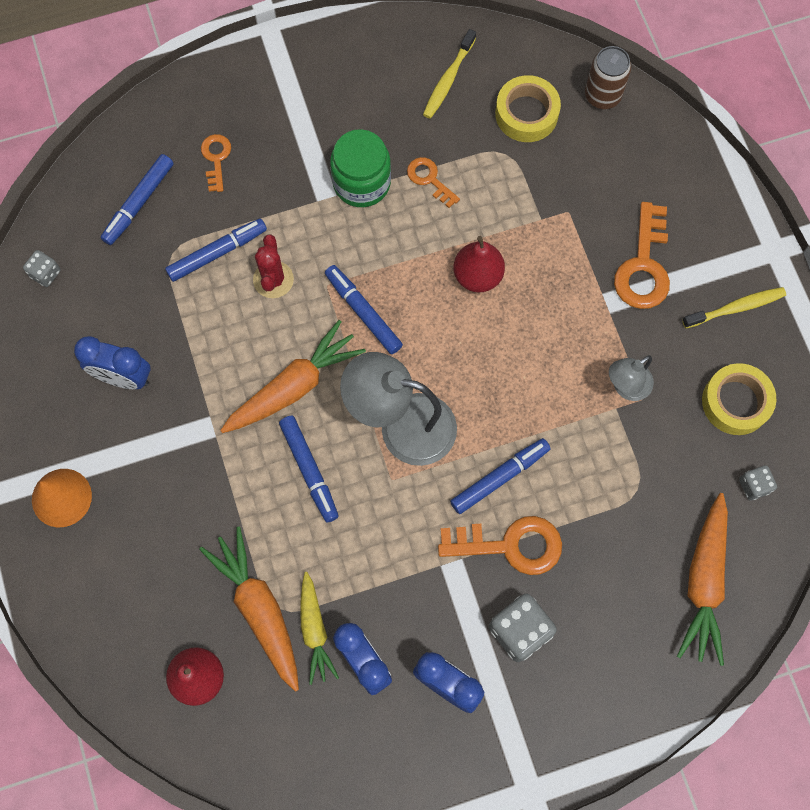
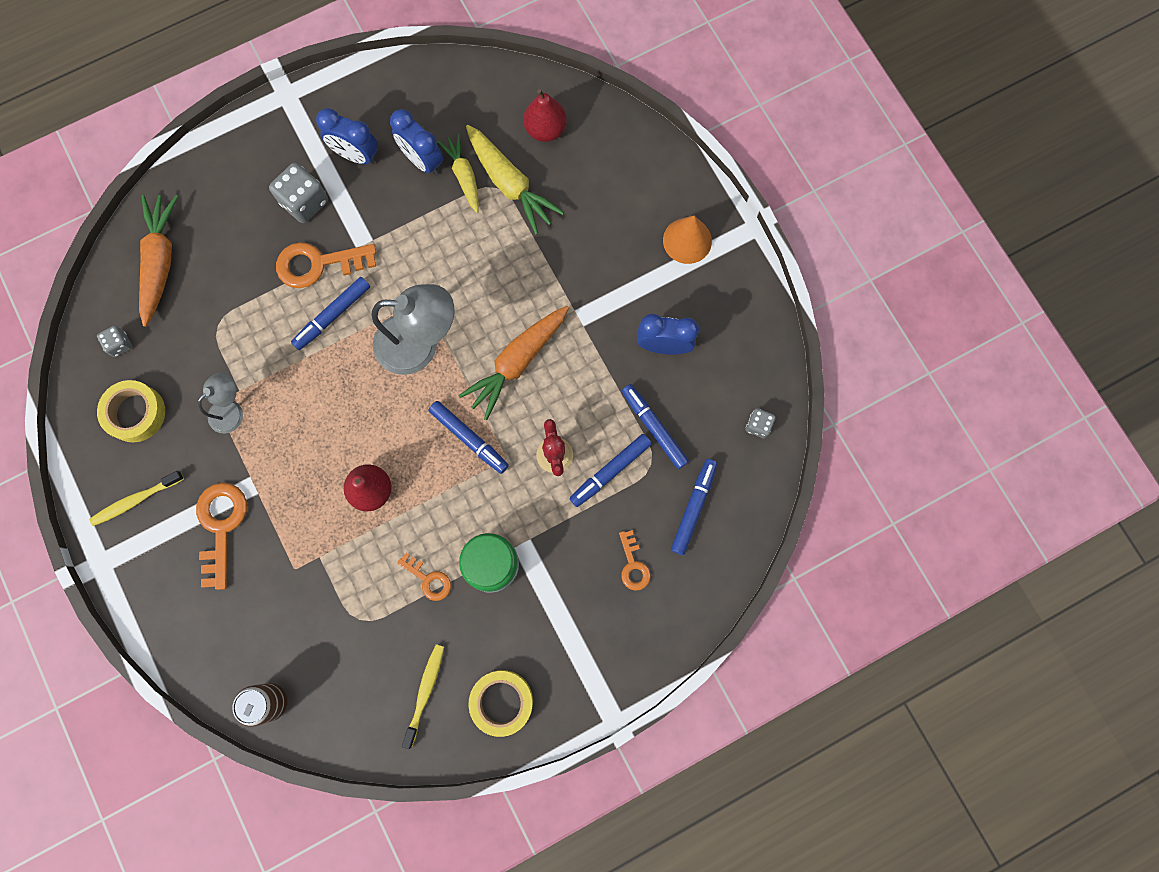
camera: 170 degrees right, 5 degrees up
(259, 609) = (510, 184): orange carrot -> yellow carrot
(309, 470) = (491, 295): blue marker -> blue marker (654, 428)
(526, 114) = (343, 667): yellow tape -> yellow tape (502, 702)

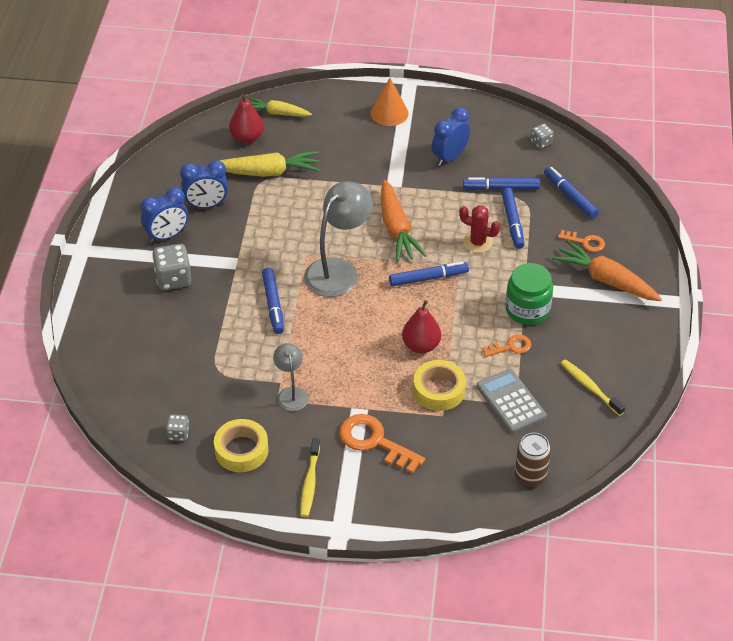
camera: 55 degrees left, 30 degrees down
(160, 261) = (137, 379): orange carrot -> orange carrot (606, 280)
(318, 264) = (227, 294): orange key -> none
(354, 624) = (511, 401): none -> grey calculator
(464, 176) = (239, 191): yellow carrot -> yellow carrot (277, 113)
(502, 702) = (627, 351): yellow tape -> yellow tape (439, 390)

